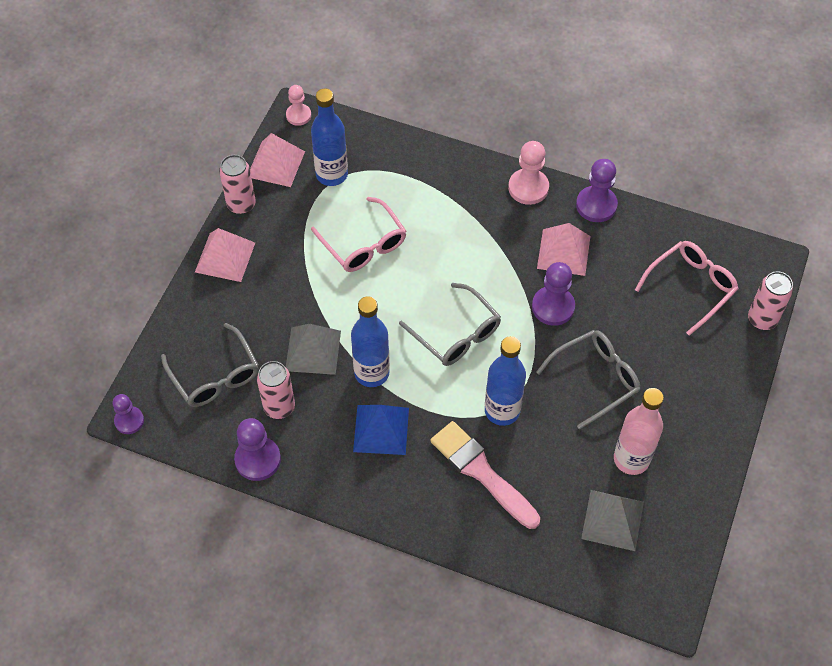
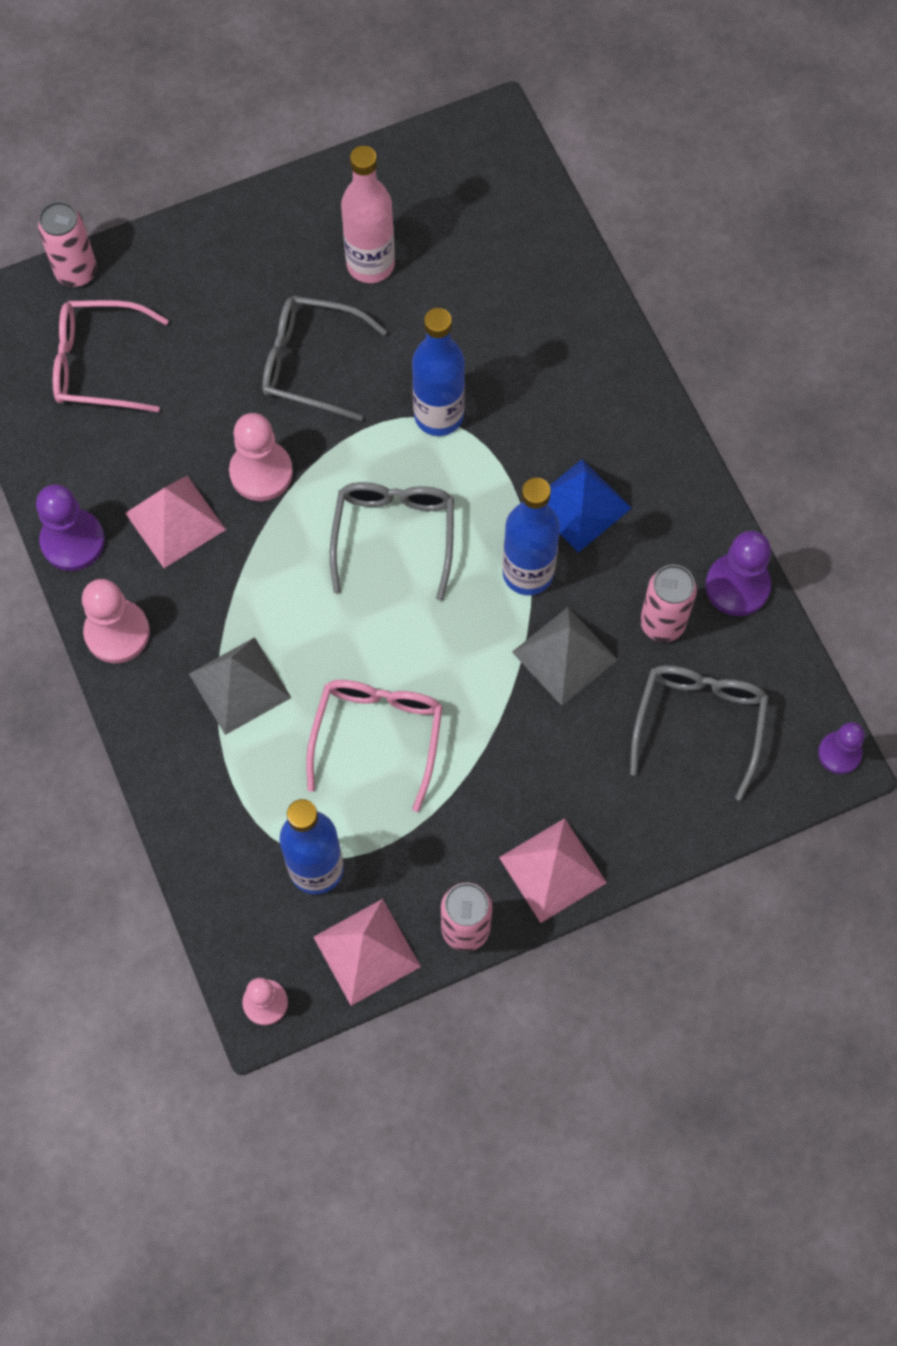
camera: 135 degrees left, 10 degrees up
(481, 472) = (525, 377): pink brush -> none
(553, 307) = (261, 472): purple pawn -> pink pawn
(612, 520) = (453, 232): grey pyramid -> grey pyramid (240, 685)

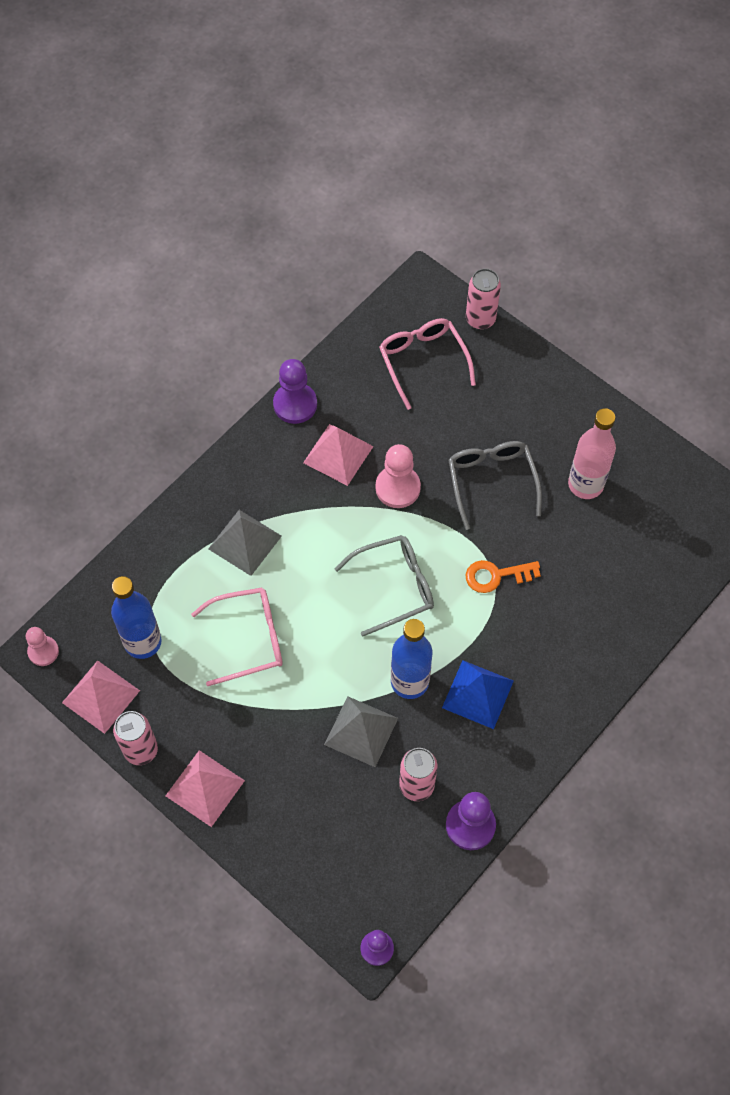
camera: 65 degrees right, 5 degrees down
(117, 633) = (246, 457): pink pawn -> none
(438, 416) = (496, 575): blue bottle -> orange key
(699, 723) = (354, 841): grey glasses -> none

